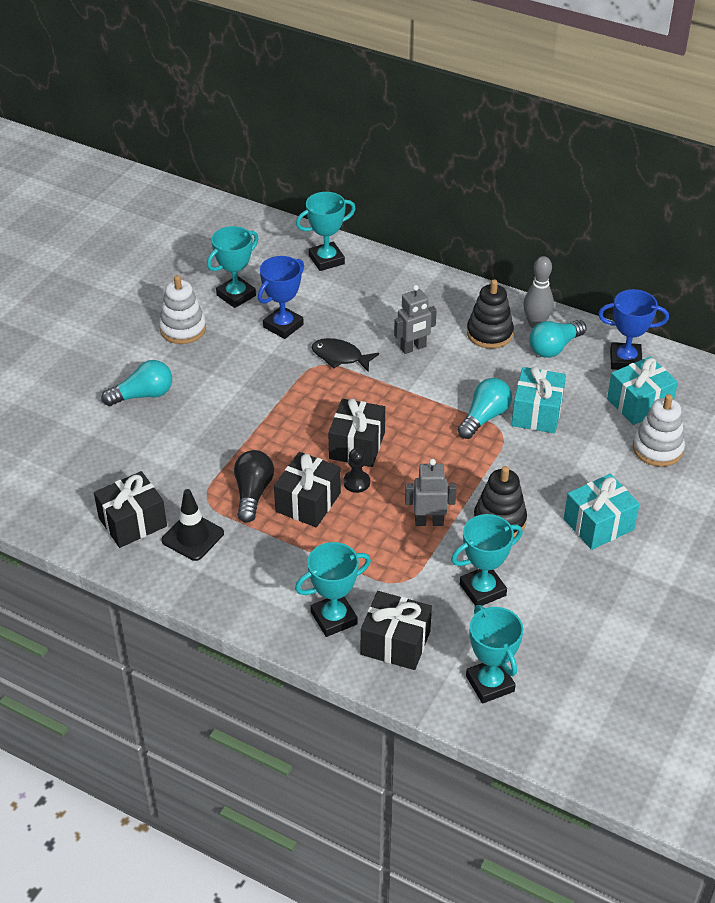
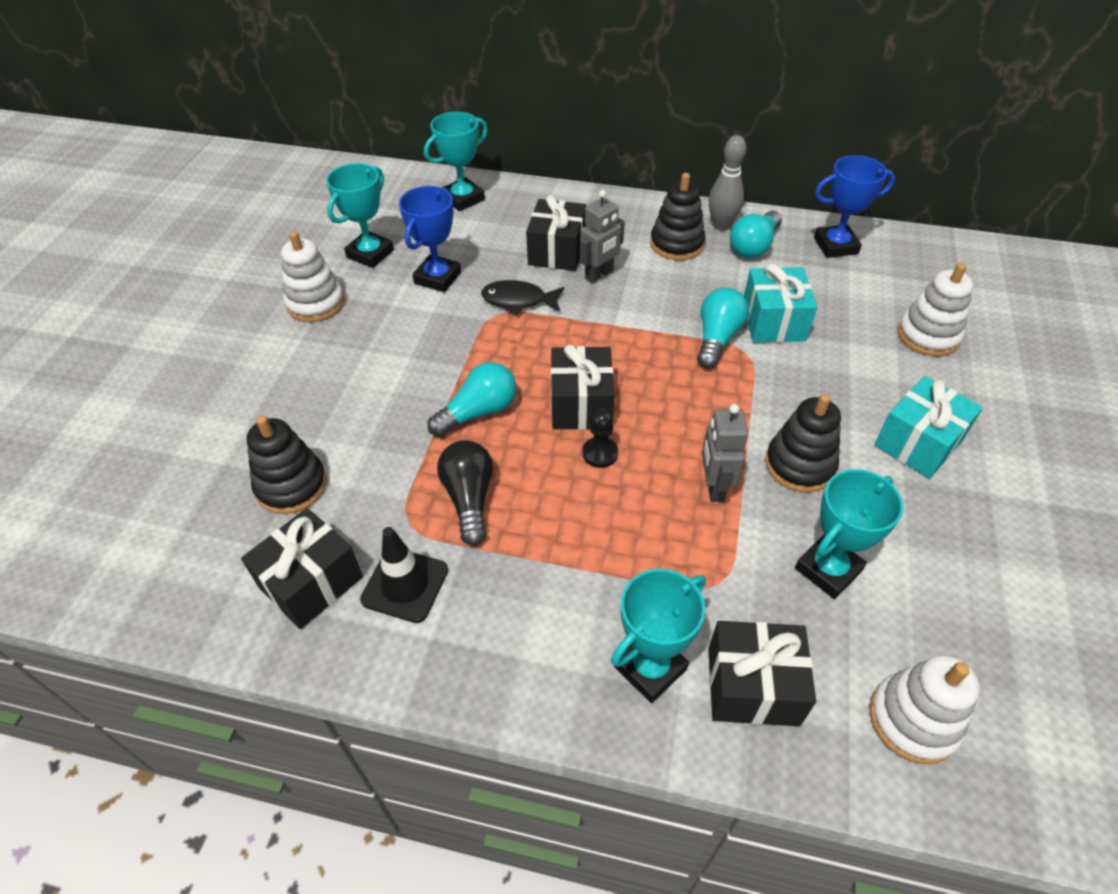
camera: 15 degrees left, 5 degrees up
(134, 459) = (291, 485): none -> black stacking toy
(143, 395) = (284, 395): turquoise light bulb -> turquoise light bulb (478, 412)
(308, 502) = (547, 495): black gift -> black gift (557, 251)
(429, 521) = (714, 487): grey robot -> grey robot turned 75 degrees counterclockwise
(490, 683) = (913, 720): turquoise trophy -> white stacking toy
(639, 403) = (877, 289): turquoise gift -> none

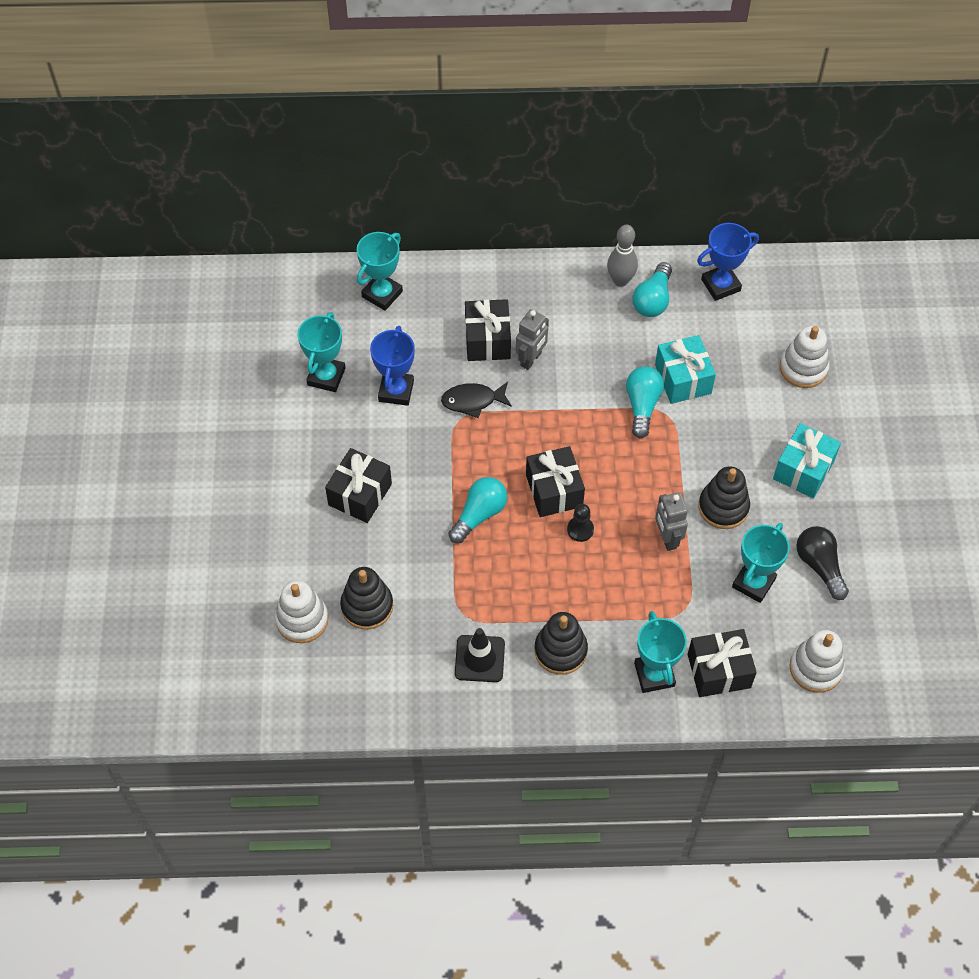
camera: 15 degrees left, 10 degrees up
(311, 582) = (416, 672): black gift -> black gift (360, 494)
(315, 303) = (304, 440): white stacking toy -> white stacking toy (302, 619)
(469, 499) = (499, 587): black light bulb -> black light bulb (819, 566)
(650, 667) = (654, 674): turquoise trophy -> turquoise trophy turned 45 degrees counterclockwise
(676, 244) = (587, 310): black stacking toy -> black stacking toy (560, 650)

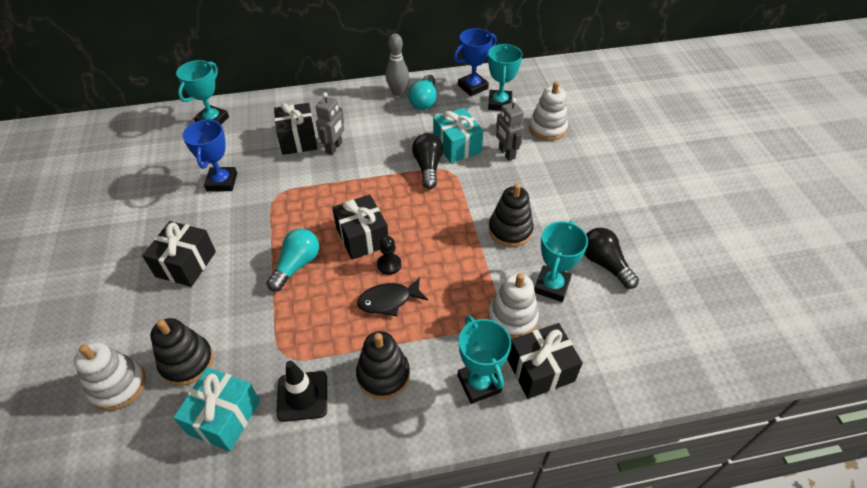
camera: 10 degrees left, 10 degrees down
(326, 377) = (162, 179): turquoise trophy -> turquoise trophy (499, 103)
(473, 401) = (287, 181): black fish -> black fish (388, 300)
(642, 405) = (428, 167): turquoise light bulb -> black light bulb
(667, 538) = (467, 261): grey robot -> grey robot (506, 153)
(803, 470) = (568, 194): turquoise gift -> turquoise gift (224, 417)
(815, 668) = (630, 352): white stacking toy -> white stacking toy (512, 317)

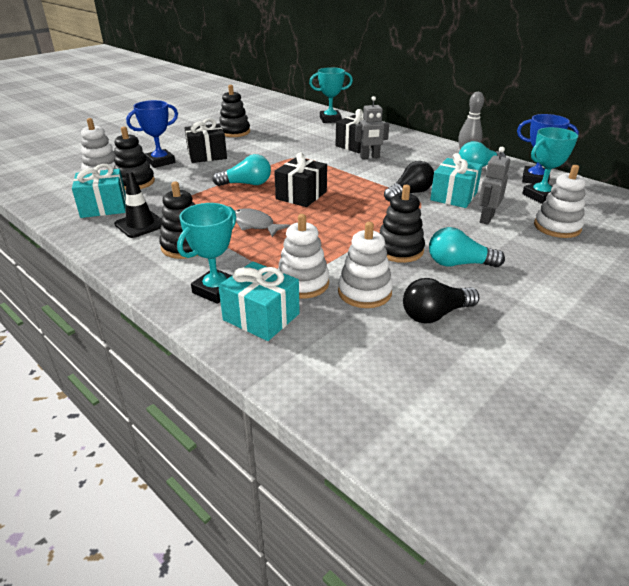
camera: 55 degrees right, 15 degrees down
(148, 210) = (234, 132): none -> black stacking toy
(222, 182) = (284, 140): blue trophy -> blue trophy (160, 162)
(388, 300) = (255, 225): black fish -> grey fish
(389, 265) = (289, 213): black pawn -> none
(540, 370) = (261, 317): black gift -> turquoise gift
(552, 286) = (364, 292): turquoise trophy -> white stacking toy
(554, 210) = (459, 264): none -> turquoise light bulb
(604, 264) = (435, 314): black light bulb -> black light bulb turned 135 degrees counterclockwise

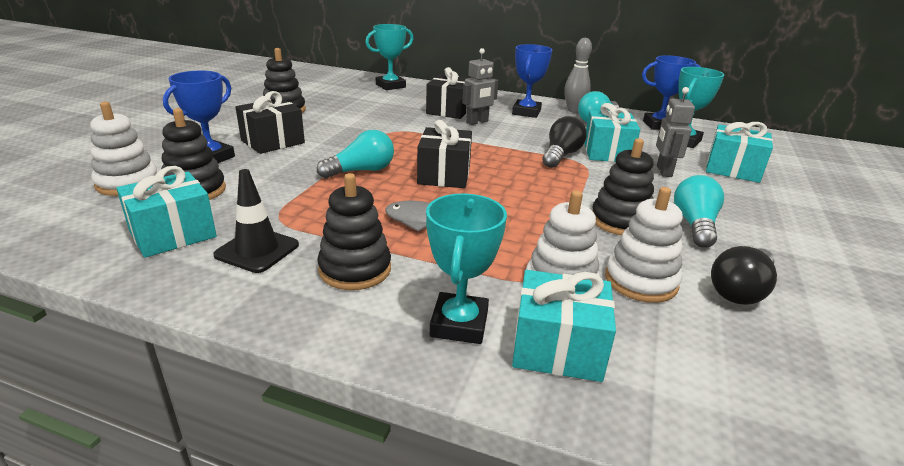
camera: 25 degrees left, 5 degrees down
(421, 153) = (526, 112): none -> blue trophy
(459, 264) = (694, 225): turquoise light bulb -> turquoise light bulb turned 120 degrees clockwise
(557, 227) = (732, 169): white stacking toy -> turquoise gift

